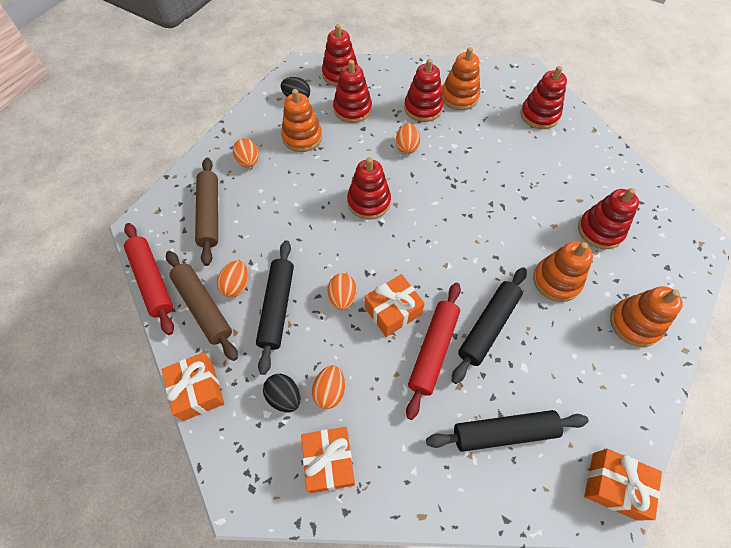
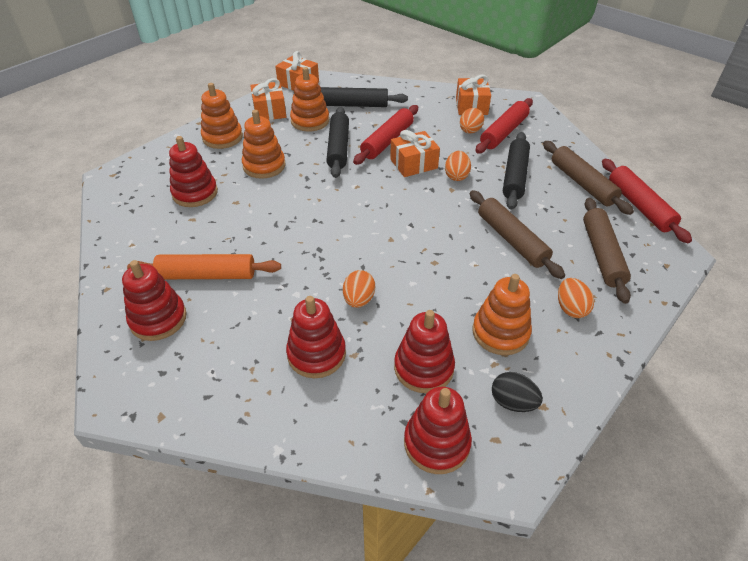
camera: 170 degrees left, 15 degrees down
(198, 390) = (570, 141): orange gift -> orange gift (269, 111)
(236, 285) = (555, 194): orange egg -> none
(284, 397) = (503, 132): black egg -> red rolling pin
(287, 219) = (512, 240): none -> brown rolling pin
(369, 202) = (420, 244): red stacking toy -> none
(459, 97) = (253, 365): orange stacking toy -> orange stacking toy (310, 121)
(488, 326) = (338, 148): black rolling pin -> black rolling pin turned 45 degrees counterclockwise
(529, 150) = (207, 275): none -> orange rolling pin

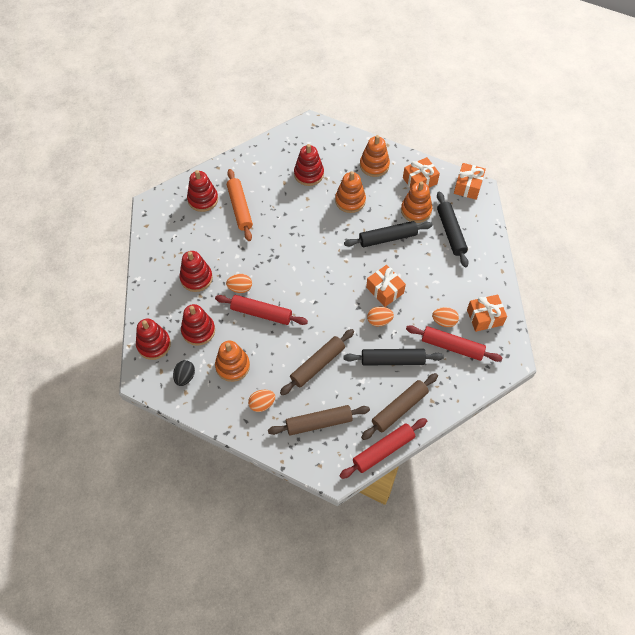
camera: 75 degrees right, 15 degrees up
(387, 141) = (408, 267): red rolling pin -> red rolling pin (261, 313)

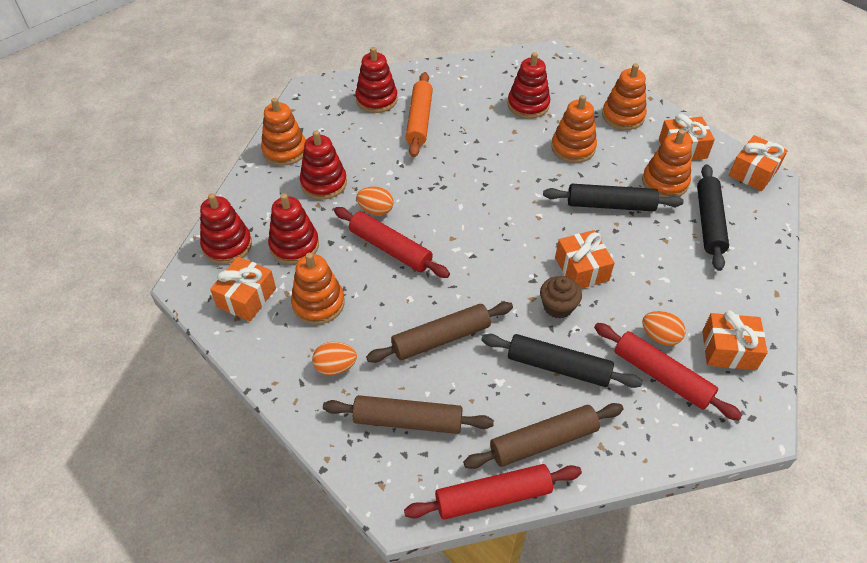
camera: 20 degrees right, 10 degrees down
(157, 260) = (284, 150): none -> orange stacking toy
(185, 377) = (246, 297): black egg -> orange gift
(379, 321) = (558, 307): orange egg -> brown cupcake

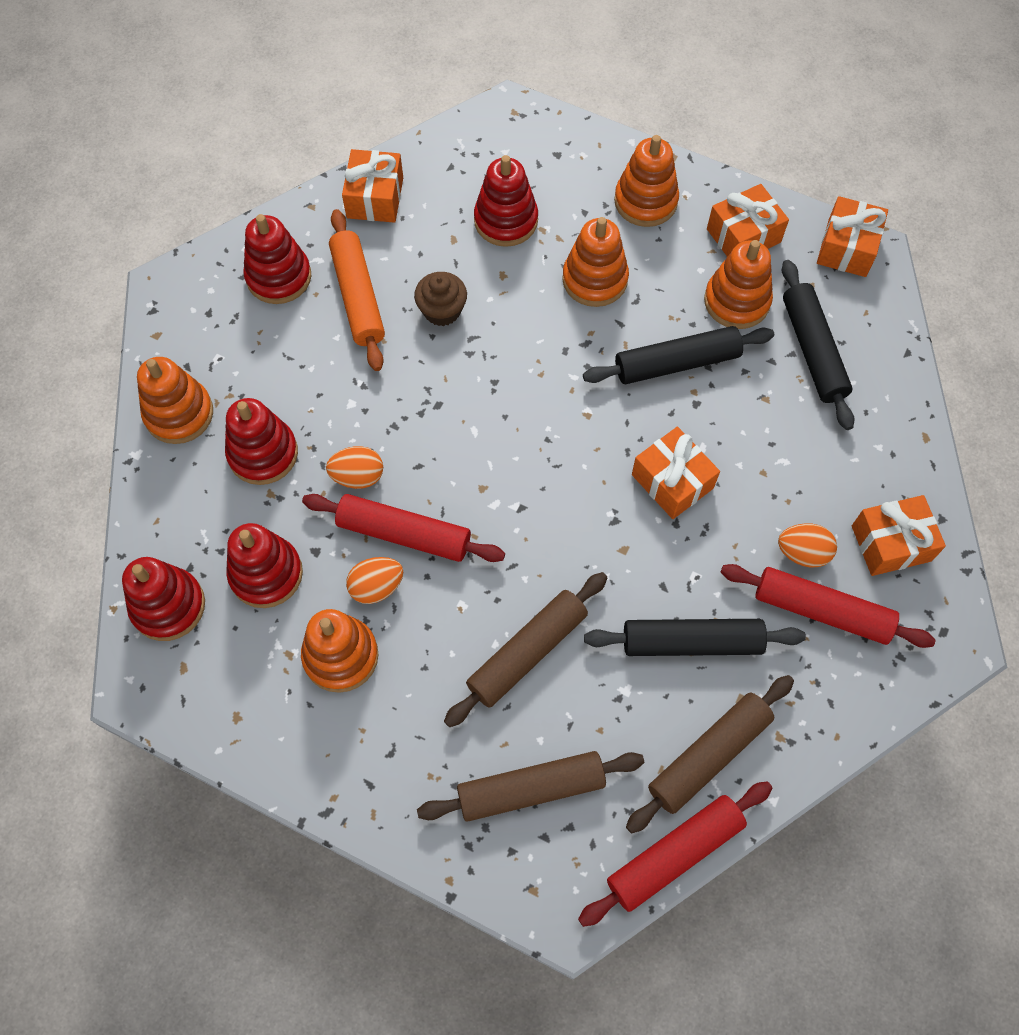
camera: 20 degrees left, 15 degrees up
(246, 297) = (236, 681): orange gift -> orange gift (375, 198)
(335, 367) = (405, 745): orange egg -> orange egg (376, 587)
(558, 307) = (661, 551): brown cupcake -> brown cupcake (442, 310)

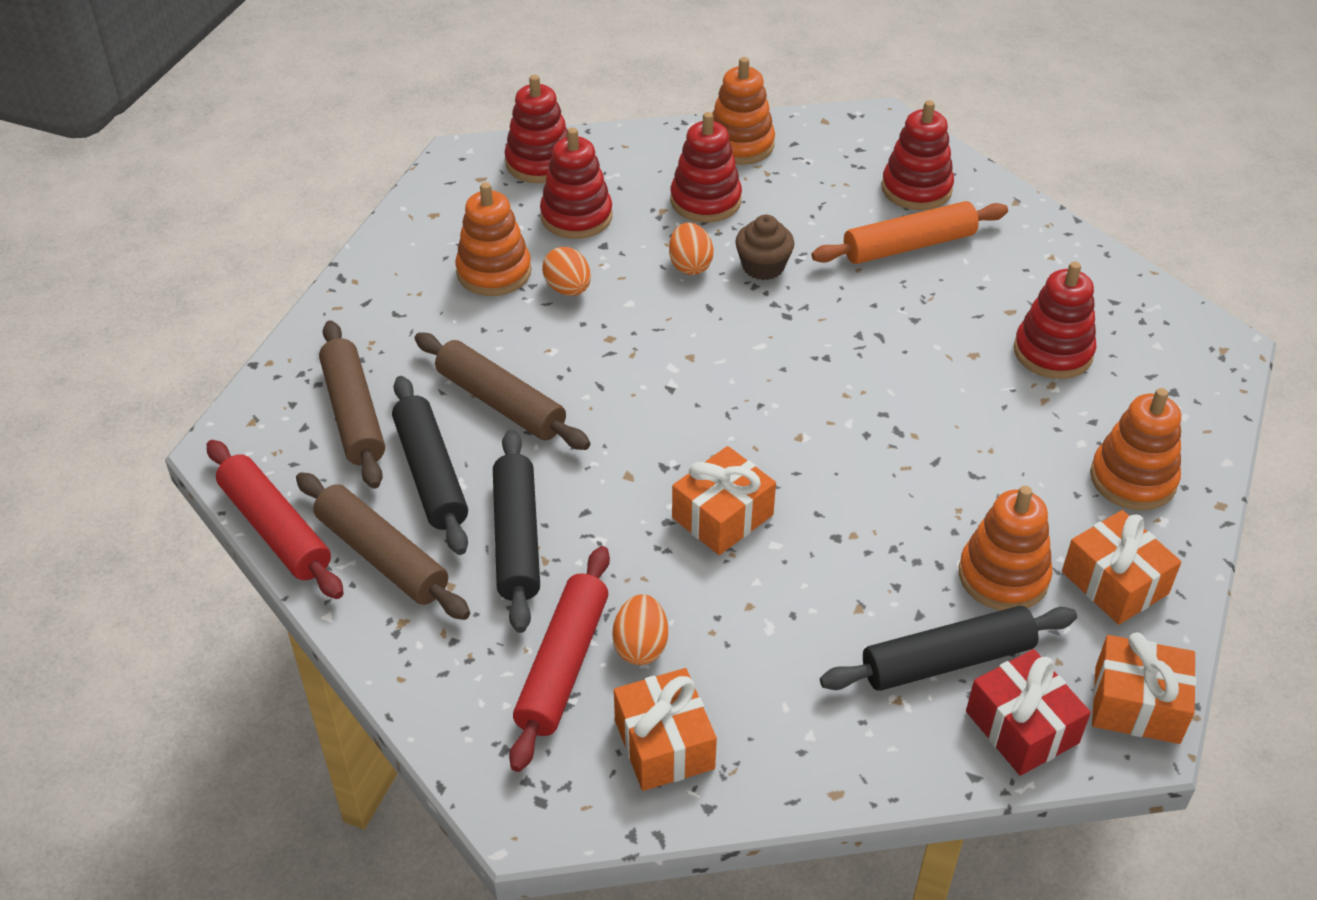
camera: 85 degrees right, 20 degrees down
(375, 198) = (1045, 246): orange gift -> none
(404, 534) = (628, 303): red rolling pin -> none
(442, 310) = (909, 309): brown cupcake -> brown cupcake (763, 267)
(595, 279) = (993, 435): orange stacking toy -> none
(676, 363) = (891, 516): black rolling pin -> black rolling pin (431, 474)
(867, 317) = (1021, 727): none -> red gift

